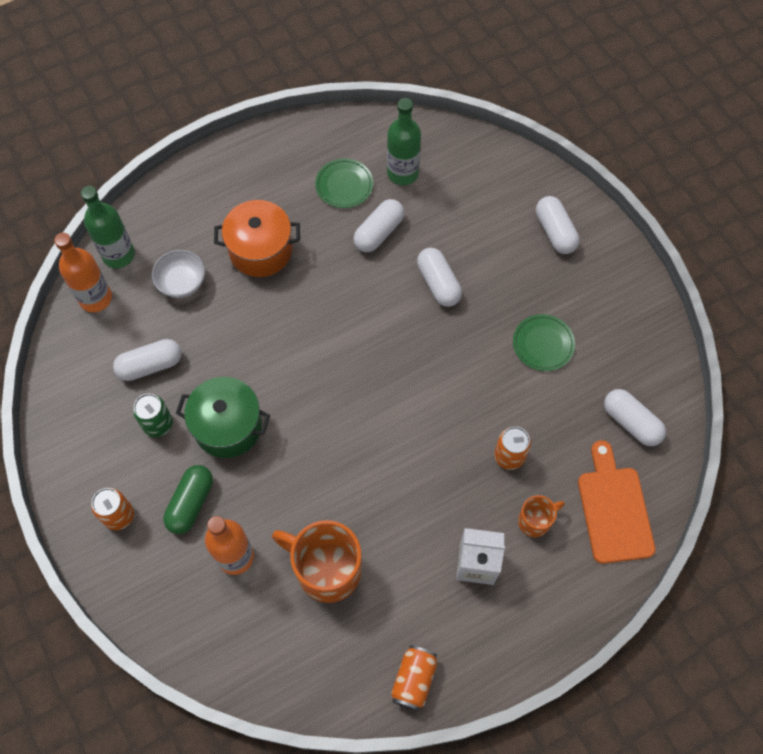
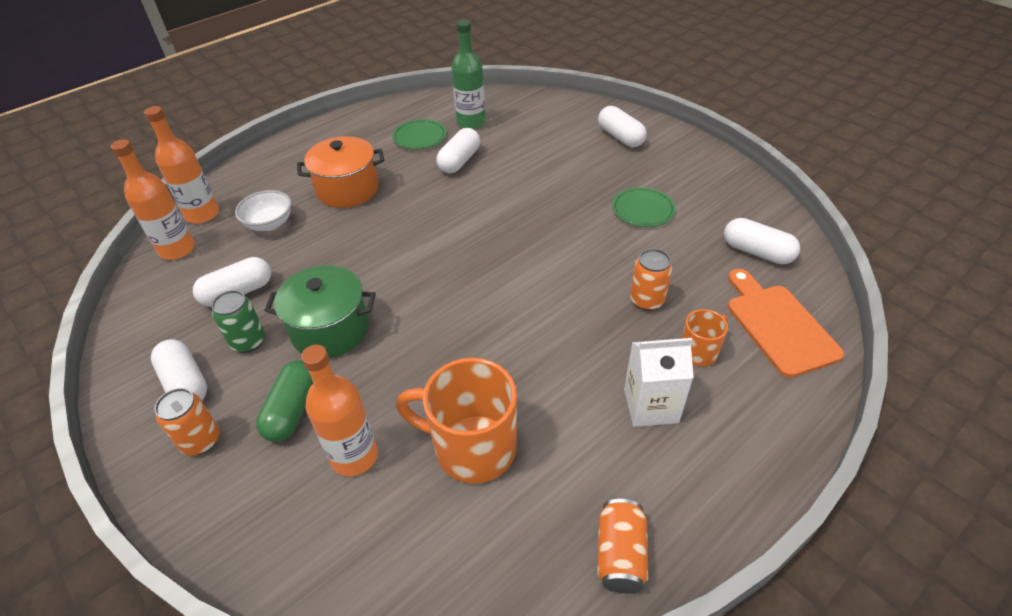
camera: 10 degrees left, 20 degrees down
(118, 255) = (202, 214): green bottle -> orange bottle
(438, 283) = (526, 185): white capsule -> white capsule (185, 383)

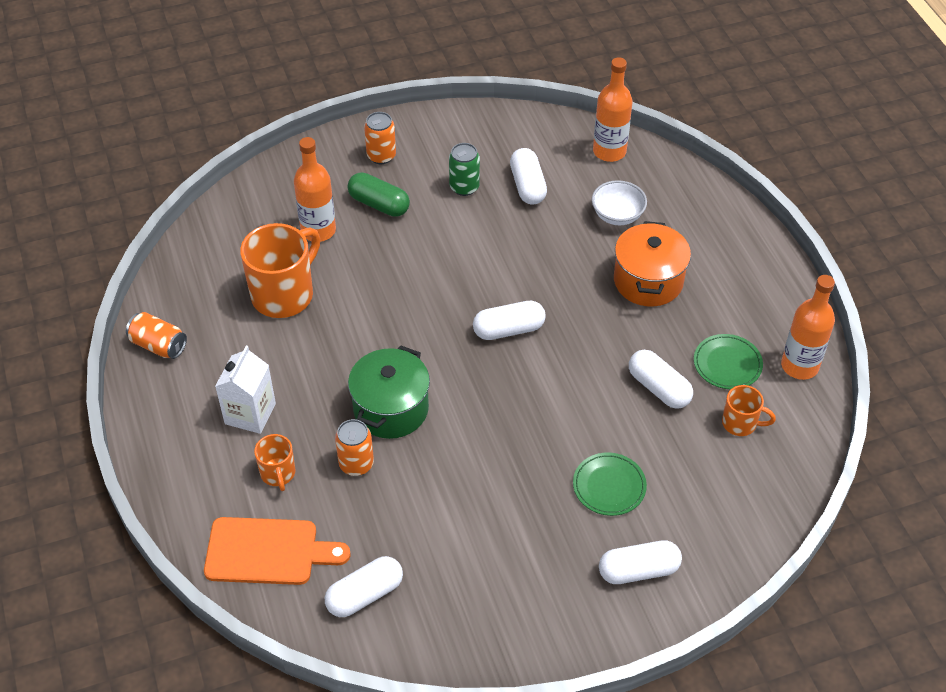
camera: 110 degrees right, 5 degrees up
(185, 383) = (440, 150): white capsule -> white capsule (509, 329)
(202, 214) = (657, 170): orange bottle -> orange bottle (799, 366)
(330, 329) = (449, 236): green pot -> green pot (391, 409)
(471, 123) = (740, 423): green bottle -> orange mug
(643, 210) = (484, 524): green plate -> green plate (609, 486)

